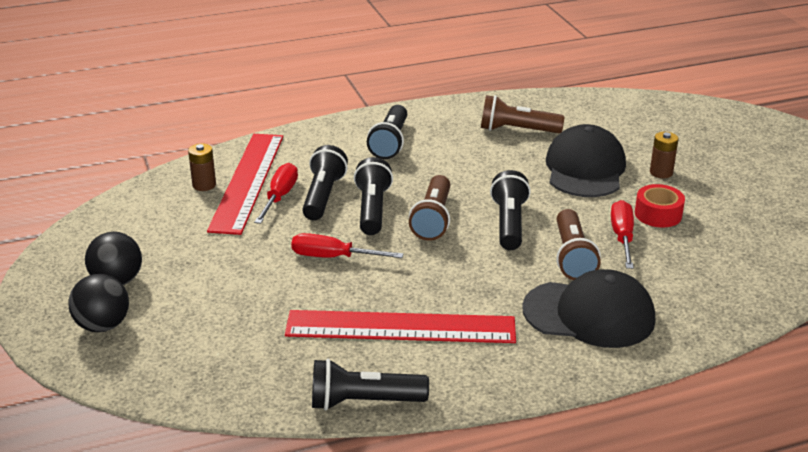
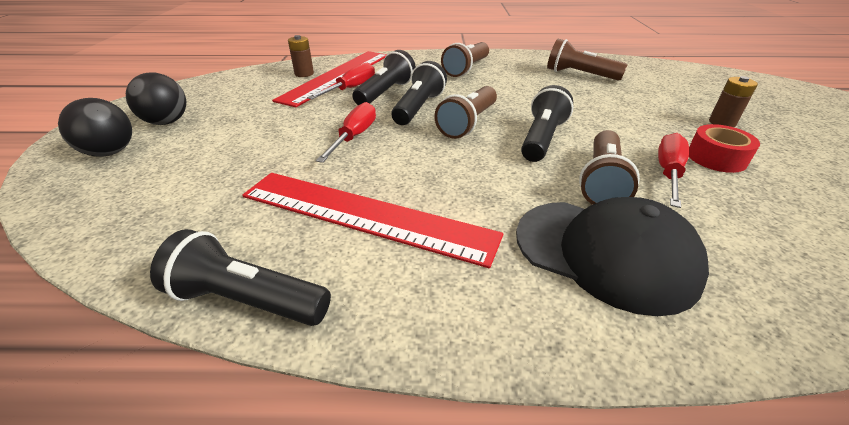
camera: 20 degrees right, 5 degrees up
(333, 257) = (354, 136): red screwdriver -> red screwdriver turned 75 degrees clockwise
(390, 143) = (466, 69): black flashlight -> brown flashlight
(585, 169) = (637, 108): black cap -> none

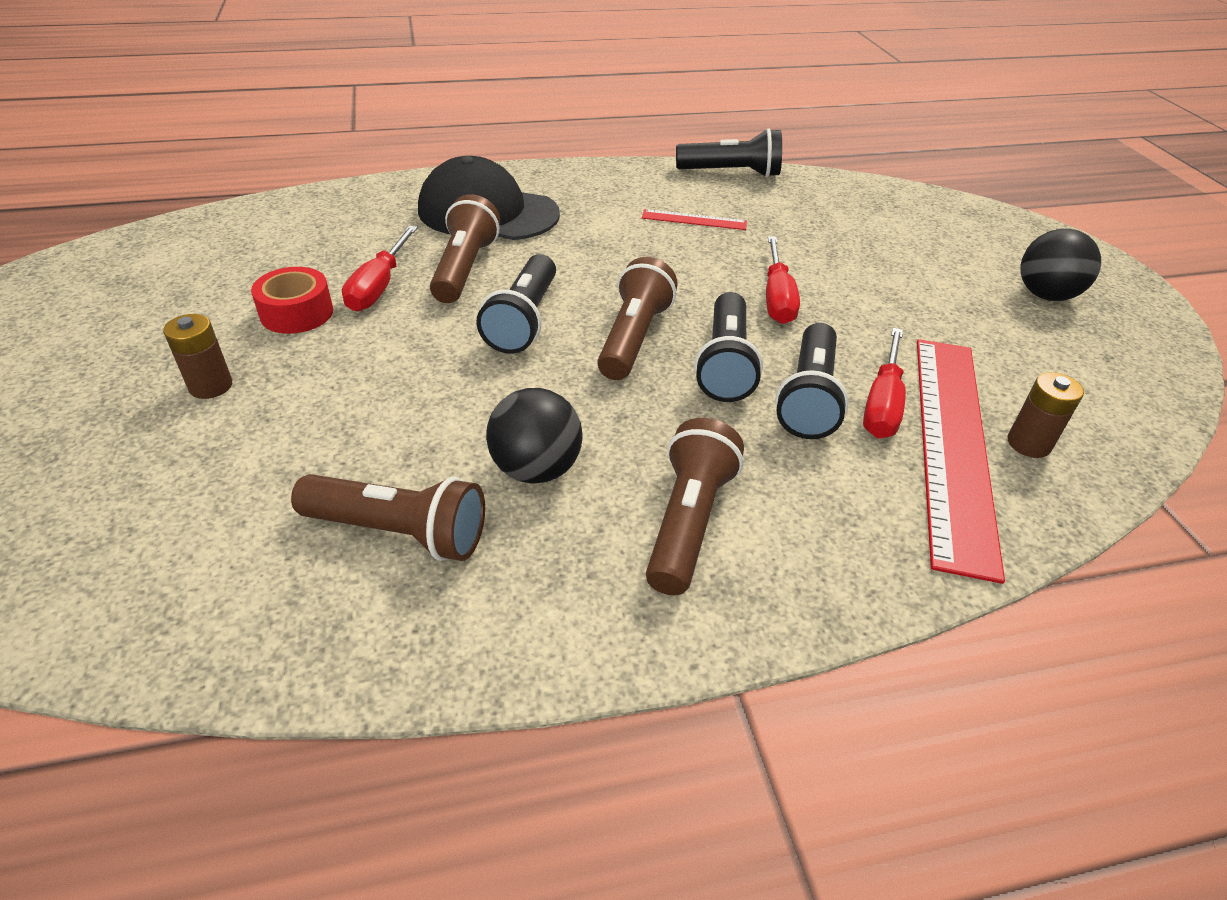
camera: 165 degrees right, 5 degrees up
(110, 152) = (1021, 250): black ball -> black ball (536, 469)
(365, 215) = (694, 220): red ruler -> red ruler, size x0.43

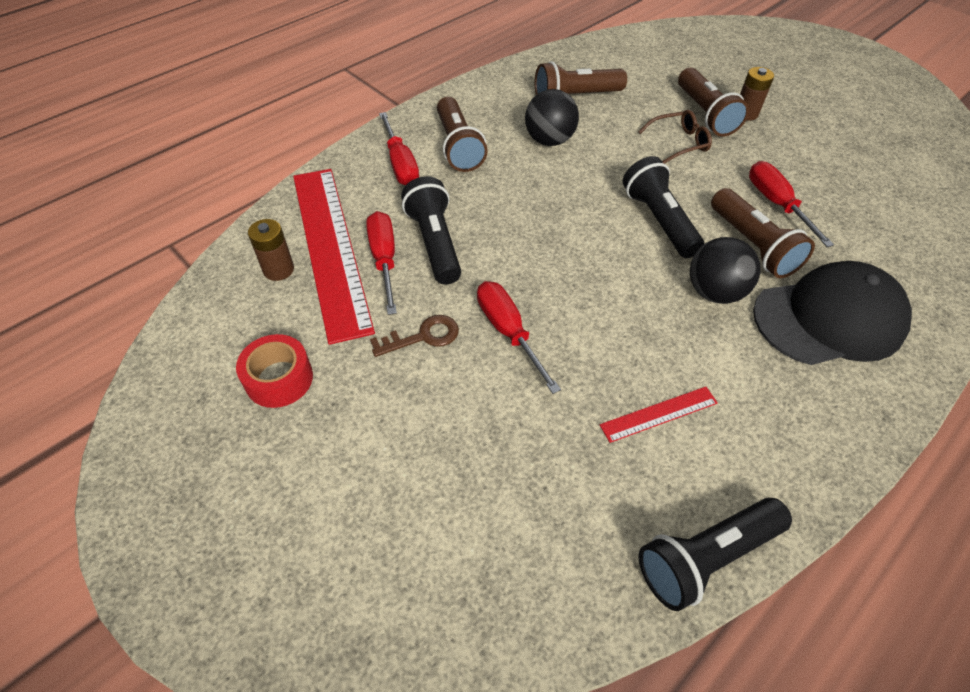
camera: 150 degrees right, 10 degrees up
(297, 313) = (784, 165): red tape -> red tape (279, 379)
(366, 387) = (679, 143): none -> brown glasses
(633, 338) = (578, 239): brown flashlight -> brown flashlight (705, 114)
(725, 364) = (503, 246): black flashlight -> none
(803, 530) = (400, 164): none -> red screwdriver
(865, 323) = (423, 336): none -> brown key
(1045, 295) = (256, 473): black ball -> black ball (714, 292)

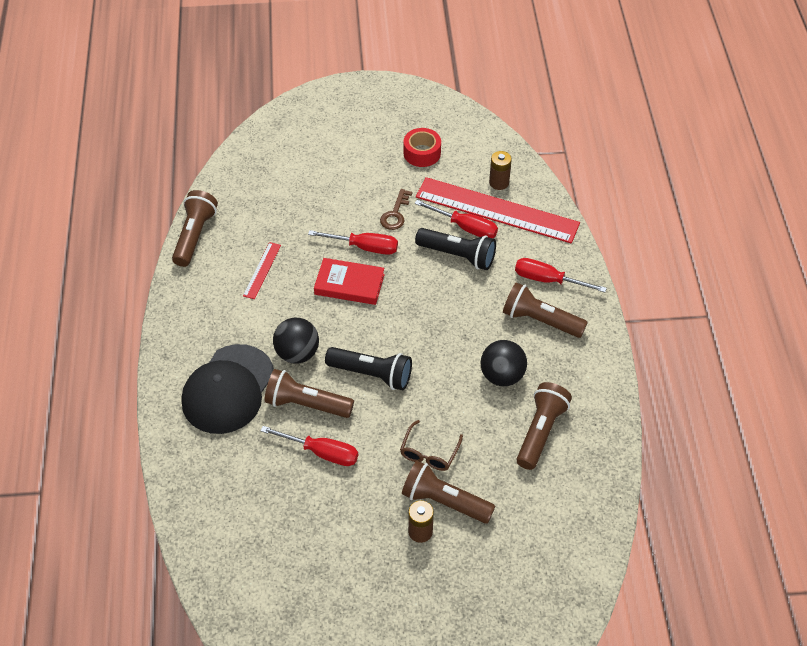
camera: 130 degrees right, 0 degrees up
(576, 309) = (349, 284): none -> red book
(706, 557) = (194, 236): black flashlight -> brown flashlight

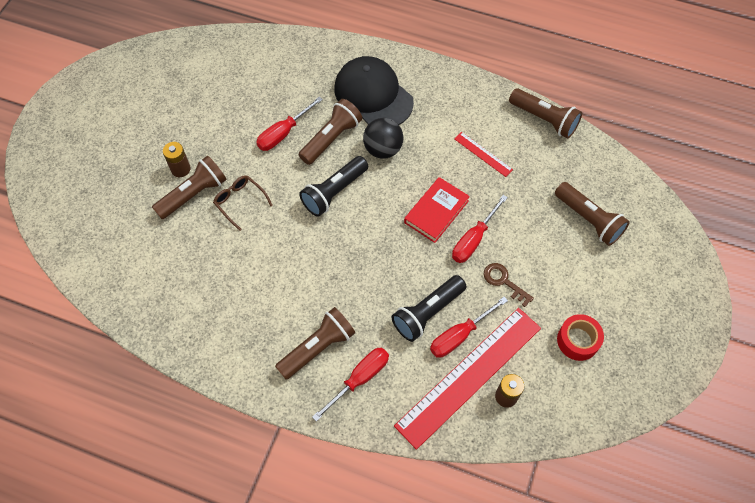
camera: 115 degrees right, 10 degrees up
(502, 376) = (278, 287): black ball -> none
(540, 432) = (209, 290): brown flashlight -> brown flashlight (589, 220)

